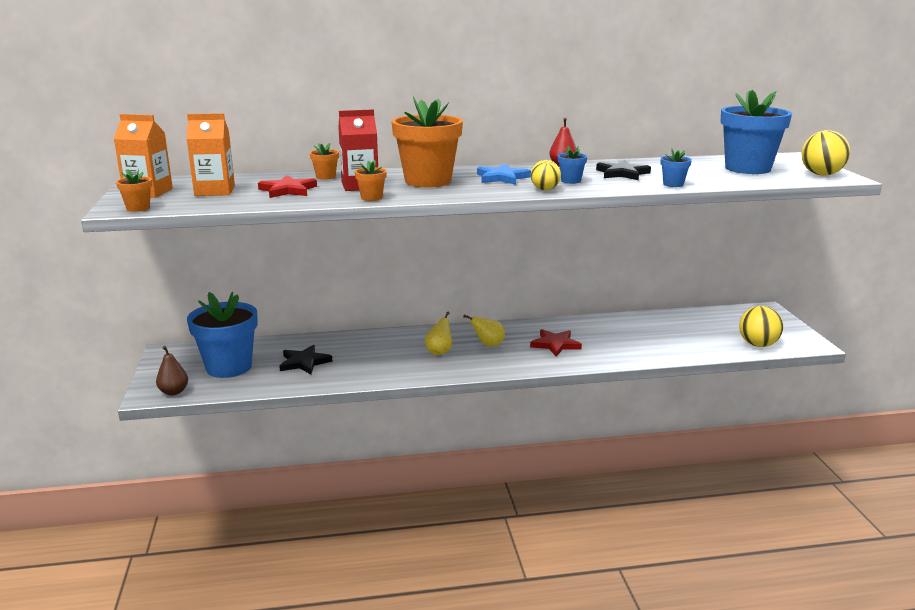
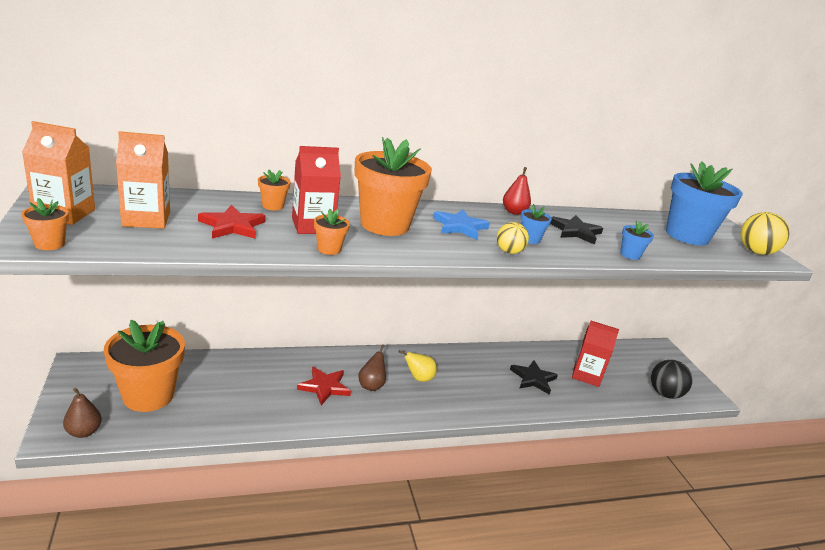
camera: 10 degrees left, 5 degrees up
(229, 367) = (148, 395): blue flower pot -> orange flower pot
(304, 362) = (231, 393): black star -> black star (533, 378)
(439, 352) = (371, 385): yellow pear -> brown pear
(555, 344) = (483, 382): red star -> red star (324, 387)
(671, 334) = (586, 375): none -> red carton
(757, 344) = (664, 393): yellow ball -> black ball

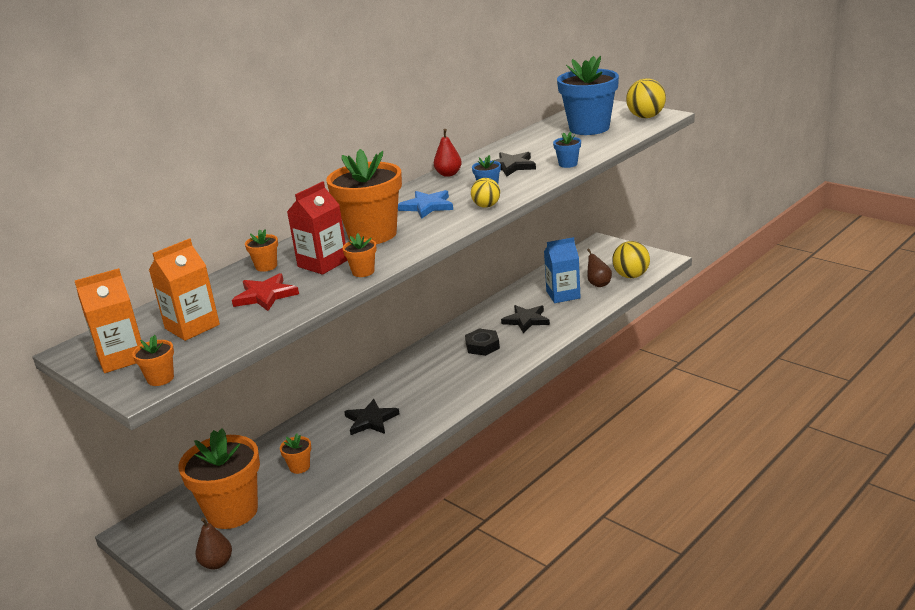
camera: 25 degrees left, 0 degrees up
(233, 391) = (299, 467): none -> orange flower pot
(324, 387) = (371, 420): red star -> black star
(371, 385) = (407, 397): brown pear -> brown pear (598, 284)
(418, 378) = (438, 371): yellow pear -> none
(475, 379) = (482, 346): none -> black nut
(586, 375) = (563, 295): red carton -> blue carton
(664, 393) = (631, 276): black ball -> yellow ball

